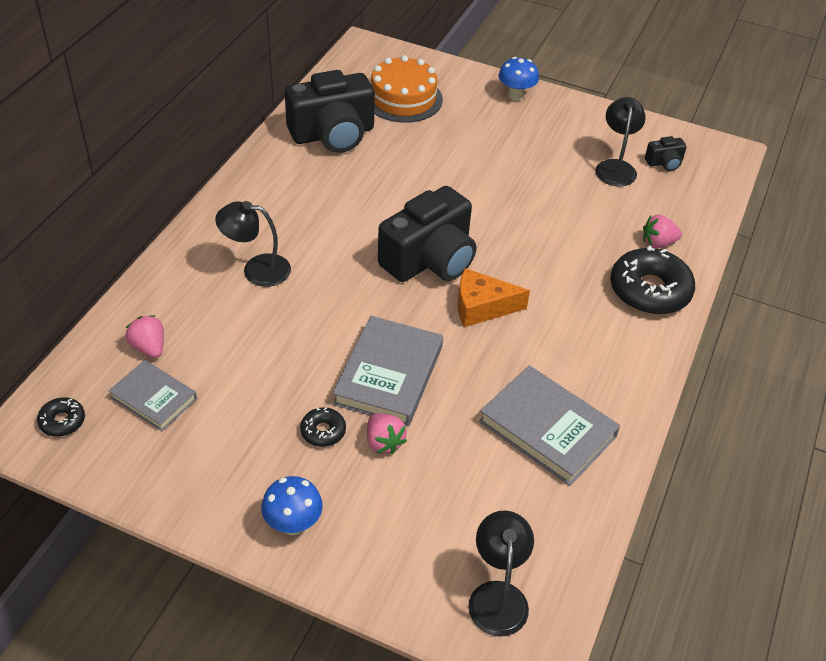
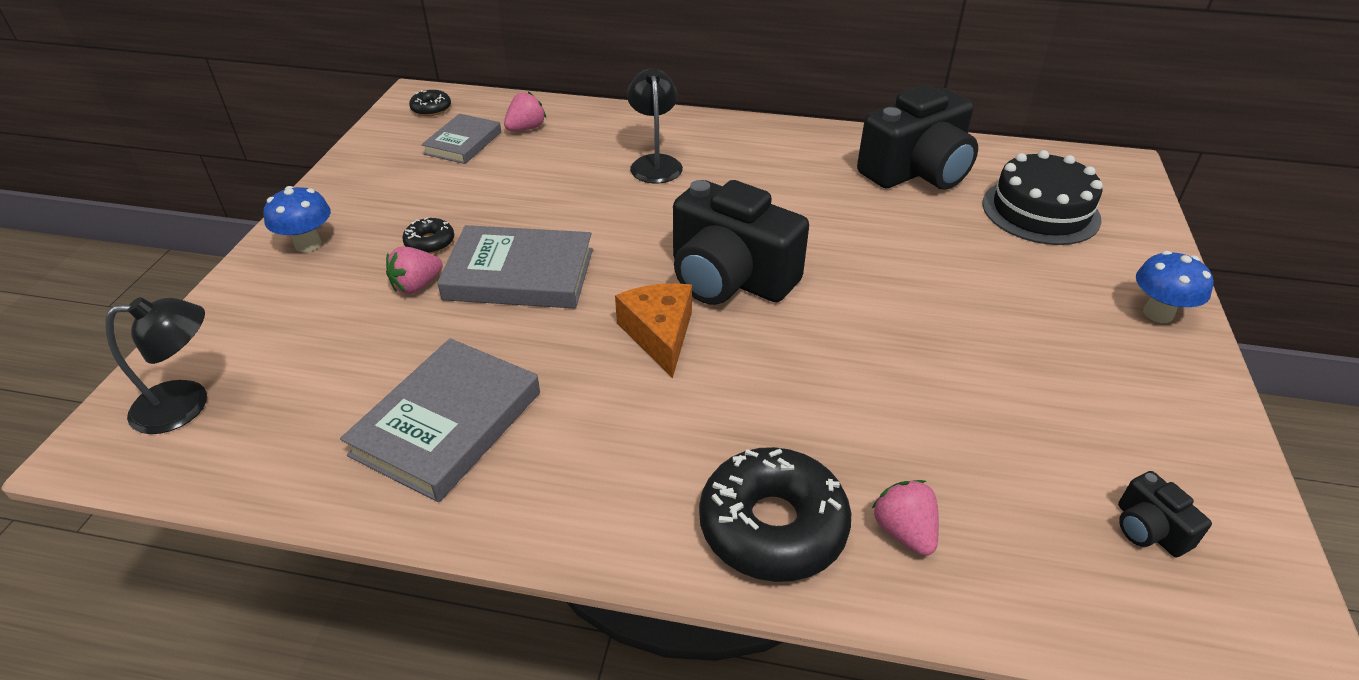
camera: 80 degrees right, 5 degrees down
(333, 134) = (916, 171): black camera -> black camera turned 90 degrees counterclockwise
(403, 98) = (1040, 211): orange cake -> black cake
(615, 167) = (1075, 455): black lamp -> none

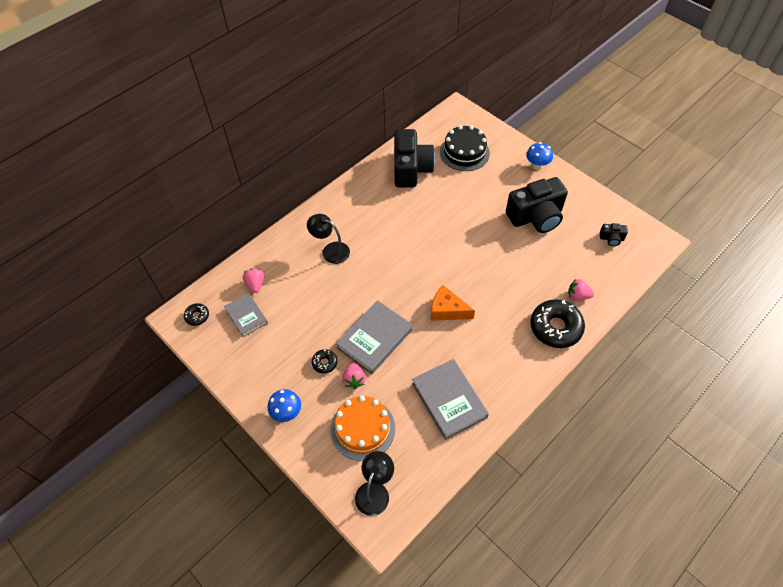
camera: 55 degrees left, 15 degrees up
(318, 336) = (362, 429): none -> orange cake
(729, 278) = (431, 270): black camera -> black camera (536, 217)

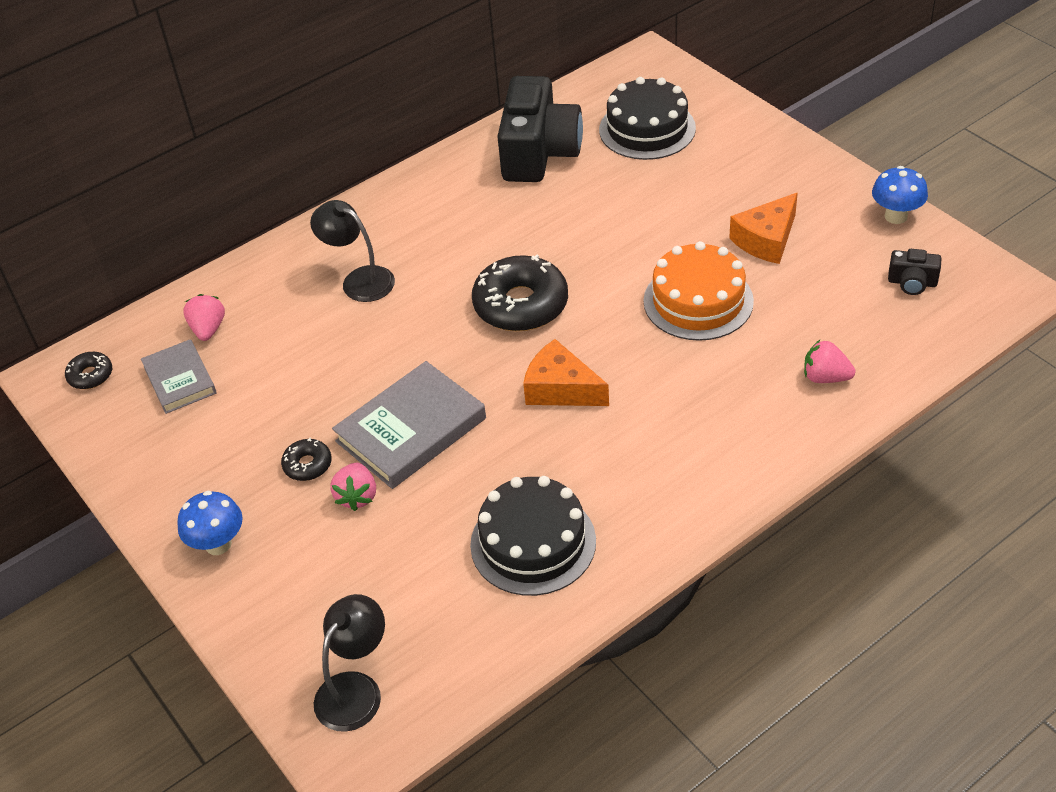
camera: 10 degrees right, 10 degrees down
(362, 429) = (355, 580): orange cake -> orange cake (698, 301)
(449, 400) = (533, 543): grey book -> black cake
(536, 217) = (766, 240): black camera -> orange cheese
(537, 166) = (784, 155): blue mushroom -> blue mushroom (896, 216)
(555, 327) = (770, 430): black donut -> black donut (521, 305)

